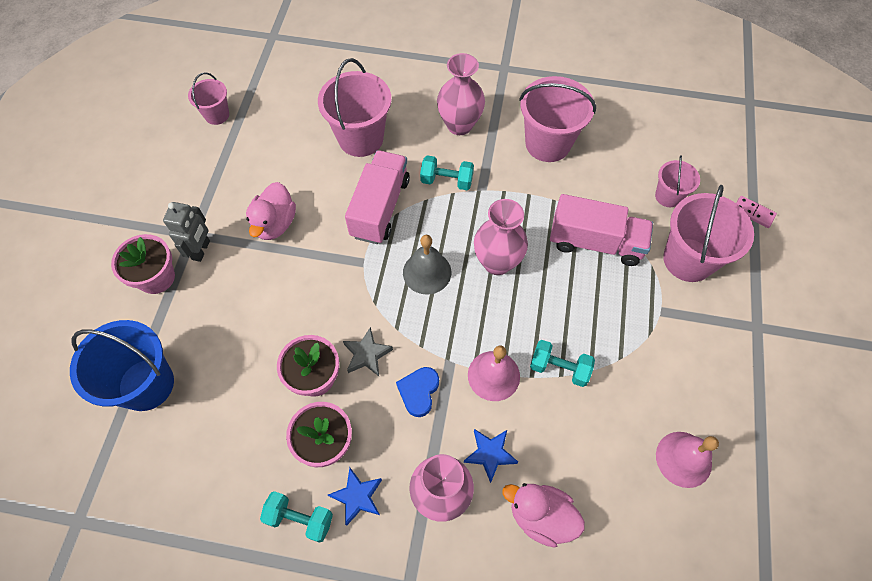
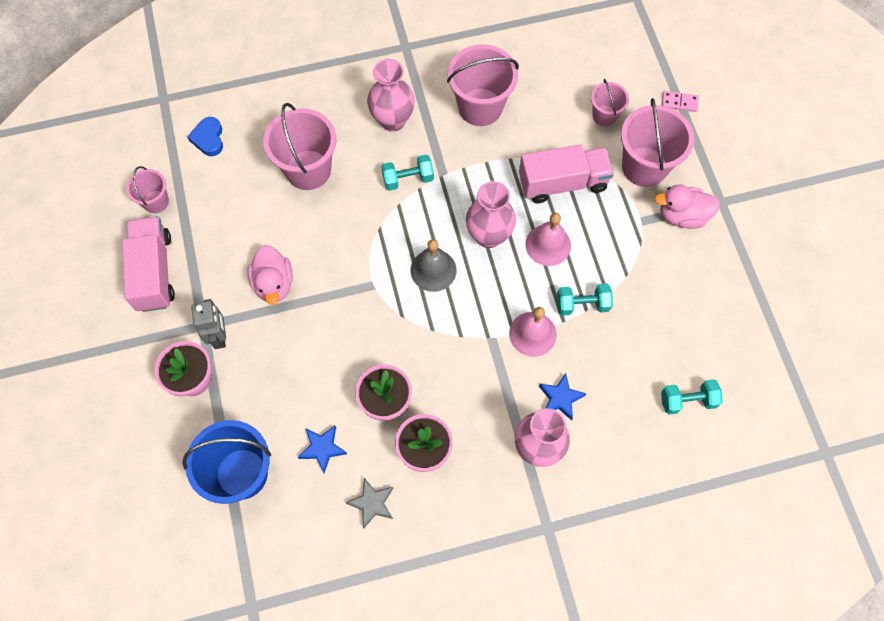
camera: 25 degrees left, 5 degrees up
(300, 518) = (435, 518): turquoise dumbbell -> turquoise dumbbell (687, 400)
(357, 497) = (472, 479): blue star -> blue star (322, 449)
(367, 354) = (419, 363): grey star -> grey star (372, 503)
(380, 208) = (361, 229): pink truck -> pink truck (154, 272)
(419, 392) = (478, 374): blue heart -> blue heart (208, 139)
(540, 516) = (621, 427): pink duck -> pink duck (682, 216)
(683, 459) = (708, 334): pink bell -> pink bell (548, 245)

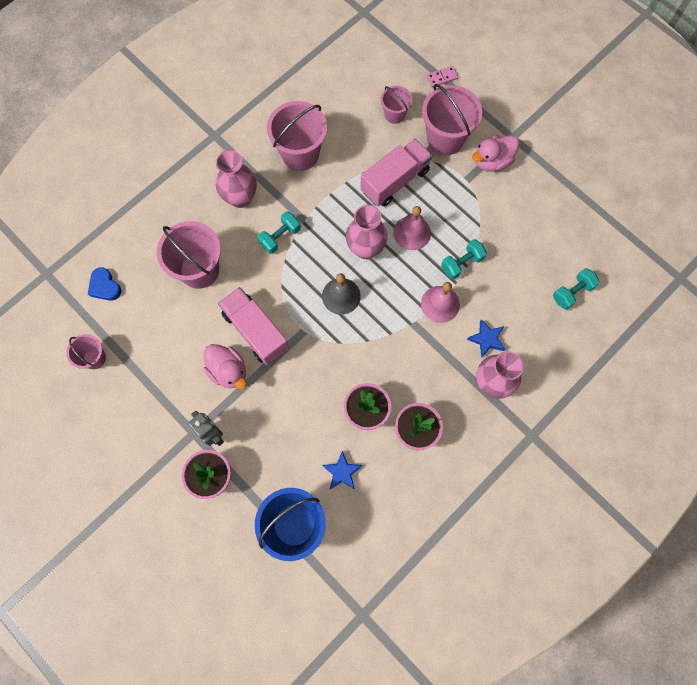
camera: 30 degrees left, 5 degrees up
(154, 272) = (129, 413): pink truck -> pink truck (255, 331)
(372, 503) = (402, 490): grey star -> none

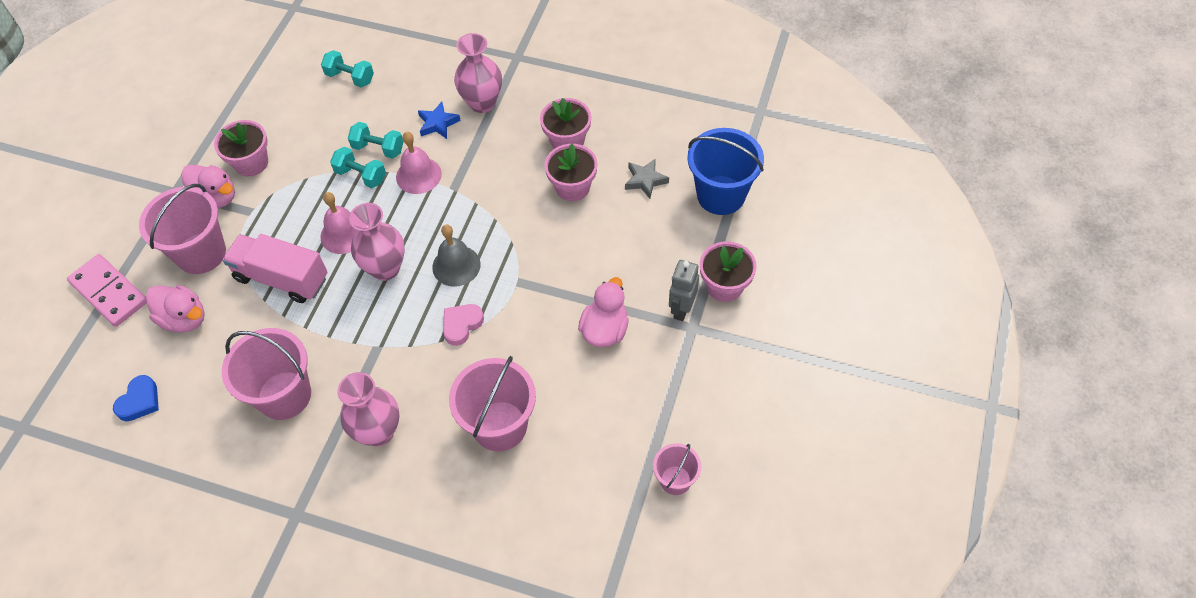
camera: 115 degrees left, 15 degrees down
(105, 286) = (580, 524): blue heart -> blue heart (140, 401)
(255, 331) = (544, 327): pink truck -> none
(280, 237) = (412, 360): turquoise dumbbell -> turquoise dumbbell (378, 148)
(289, 279) = (461, 325): none -> pink heart
(342, 472) = (645, 180): blue star -> grey star
(394, 114) = (184, 319): pink bucket -> pink duck
(441, 77) = (109, 292): pink domino -> pink domino, size x2.01
(514, 194) = (251, 163): none -> pink flower pot

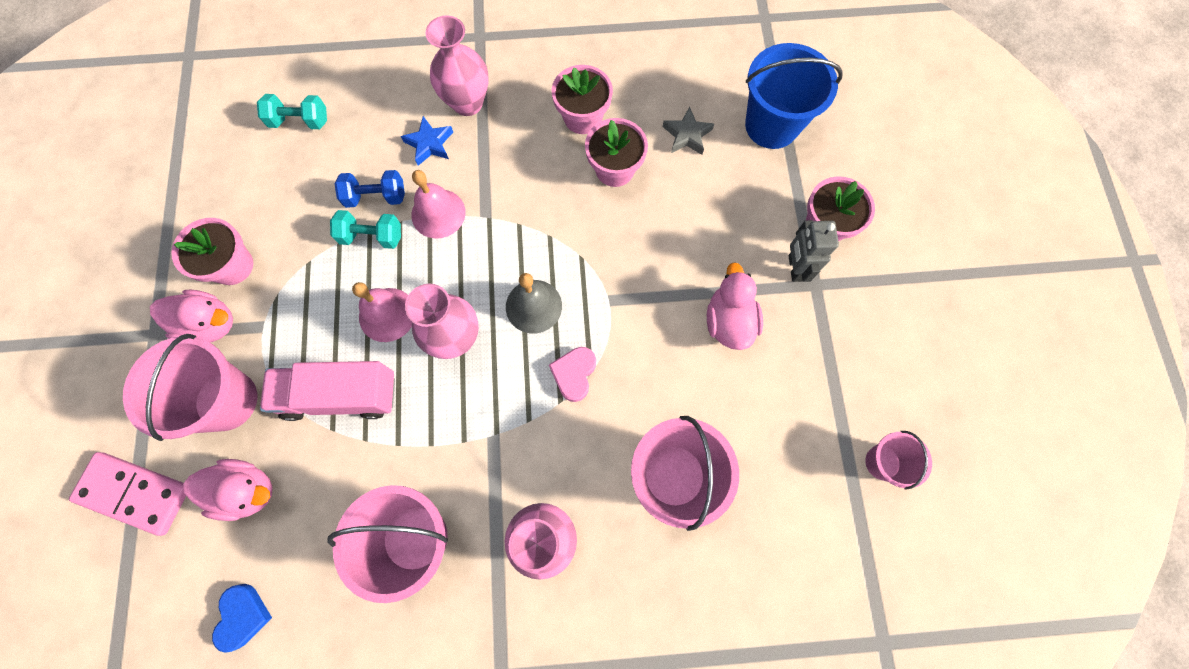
camera: 25 degrees left, 15 degrees up
(378, 148) = (376, 197): turquoise dumbbell -> blue dumbbell

